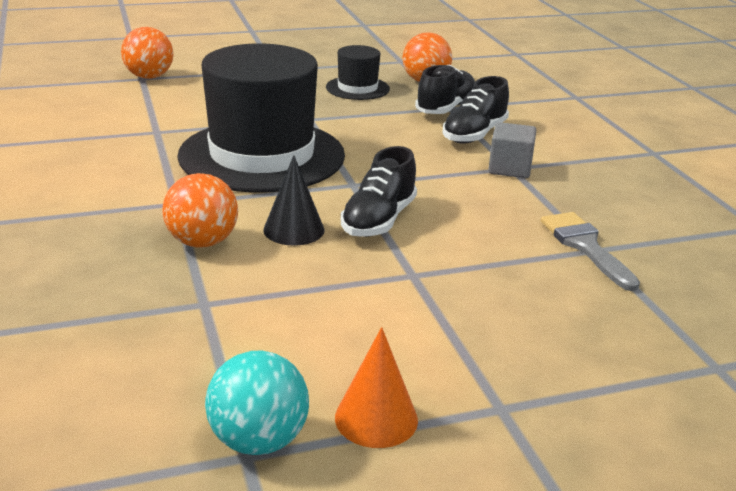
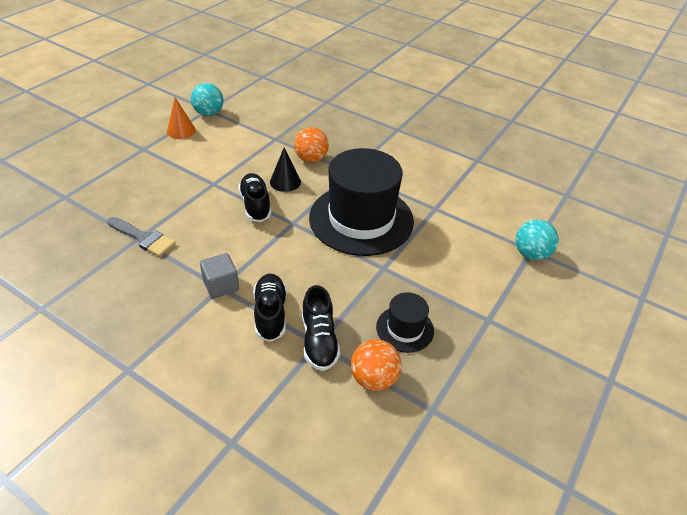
camera: 140 degrees right, 15 degrees up
(149, 77) = (531, 254): orange ball -> turquoise ball

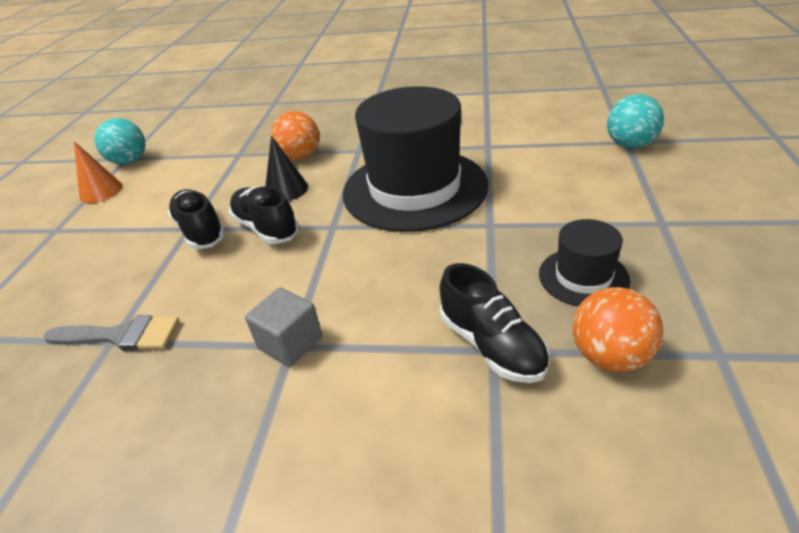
camera: 20 degrees left, 5 degrees down
(270, 314) = (394, 345): black shoe -> black shoe (200, 231)

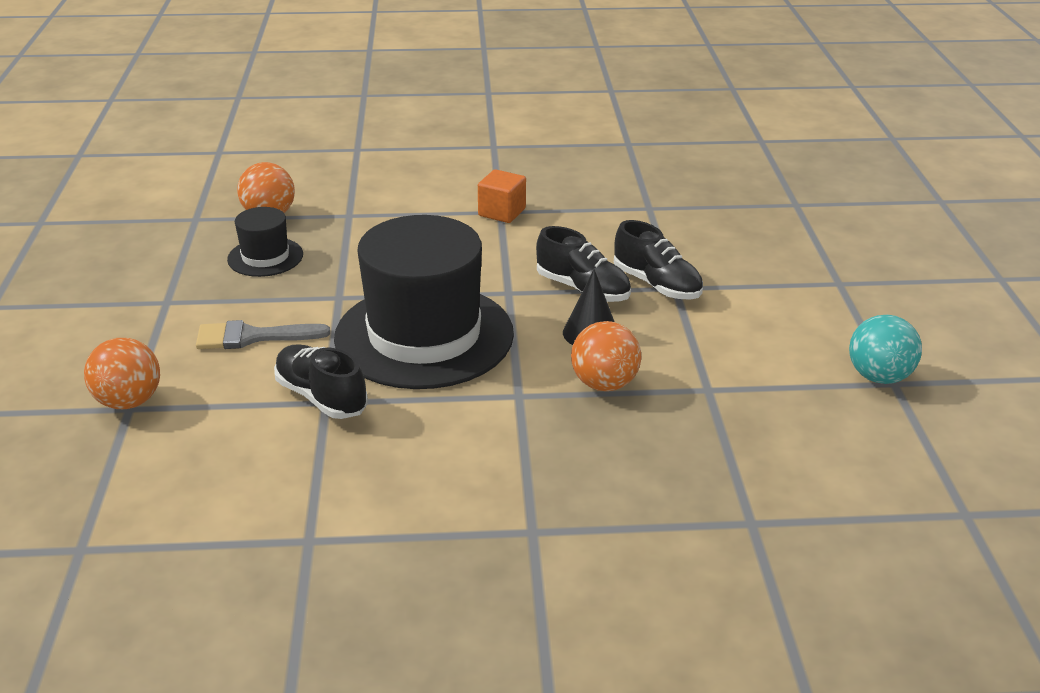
camera: 165 degrees right, 5 degrees down
(101, 191) = (852, 329): orange cone -> none
(121, 335) = (644, 210): grey brush -> grey brush (252, 337)
(290, 343) = (502, 212): grey cube -> orange cube
(491, 345) = (350, 217): black shoe -> black shoe (321, 397)
(630, 145) = (129, 401): turquoise ball -> orange ball

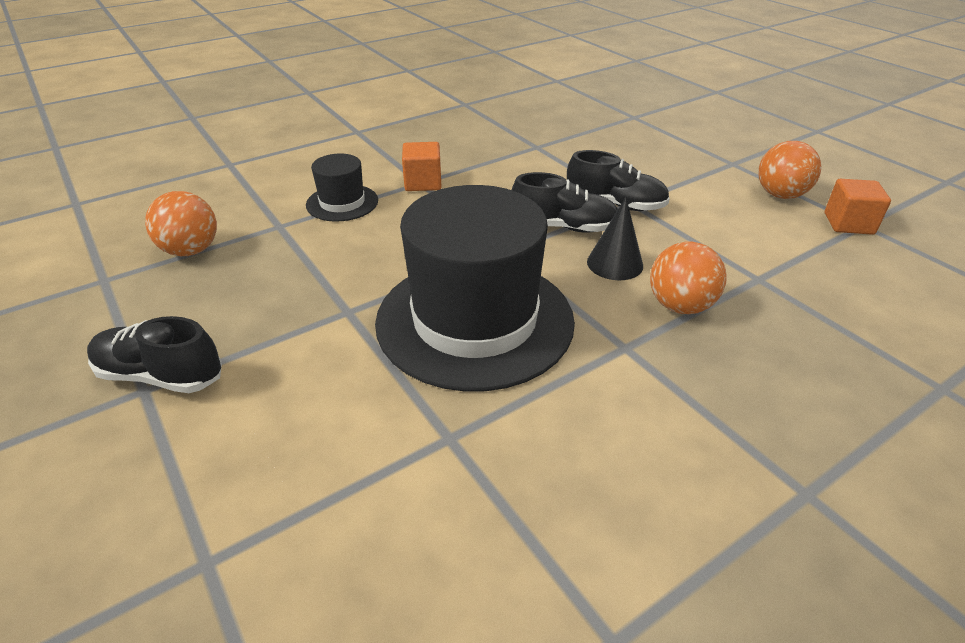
camera: 30 degrees left, 5 degrees up
(129, 401) = (198, 552): orange ball -> orange ball (780, 195)
(252, 337) = (291, 393): grey brush -> none
(265, 257) = (225, 296): black hat -> black hat (342, 203)
(321, 397) = (439, 434): black shoe -> black shoe (161, 376)
(878, 377) = (848, 223): turquoise ball -> orange cube

